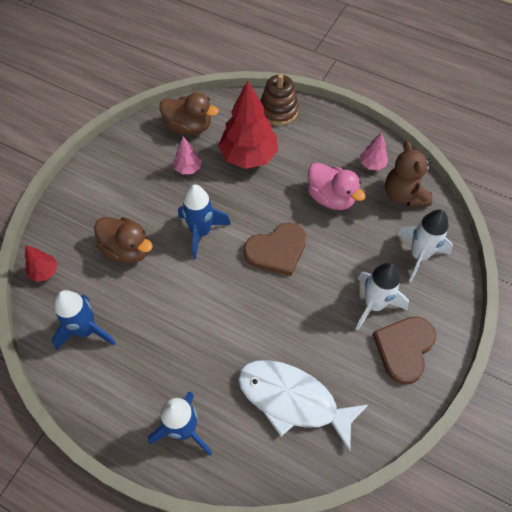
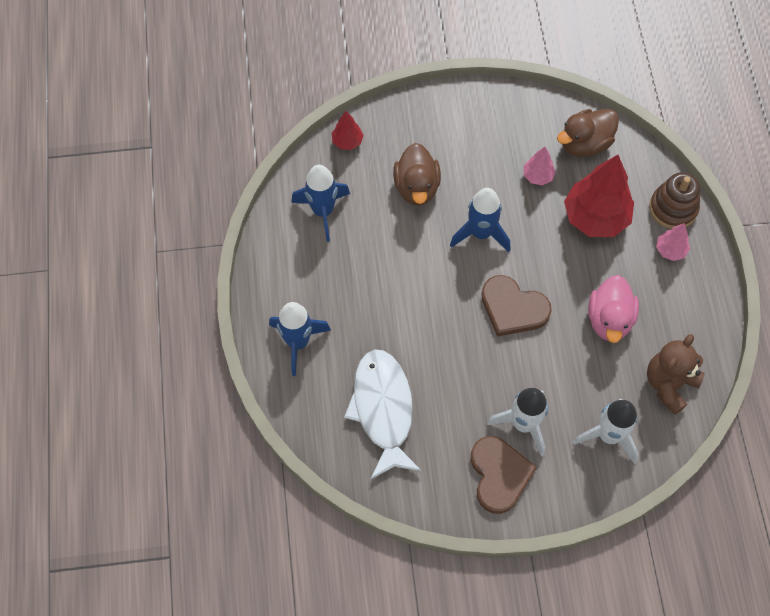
camera: 55 degrees right, 5 degrees up
(189, 126) = (584, 144): brown duck -> brown duck turned 75 degrees clockwise
(372, 164) = (681, 334): pink tree -> pink tree (670, 250)
(404, 349) = (499, 475): brown heart -> brown heart turned 90 degrees clockwise

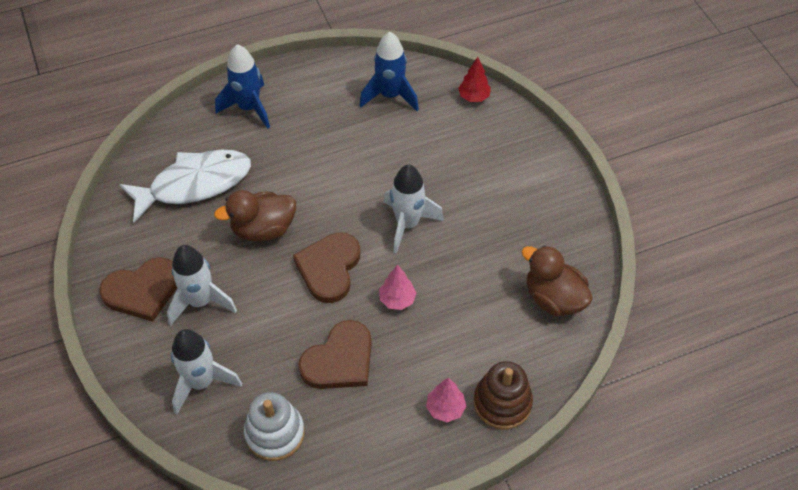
camera: 75 degrees right, 10 degrees down
(416, 187) = (442, 161): brown duck -> brown duck (263, 229)
(481, 233) = (407, 224): blue rocket -> white rocket
(538, 176) = (494, 261): pink tree -> pink tree (397, 300)
(595, 217) = (462, 325): red tree -> none
(609, 319) = (339, 360): pink duck -> brown heart
(669, 384) = (275, 433): brown teddy bear -> white stacking toy

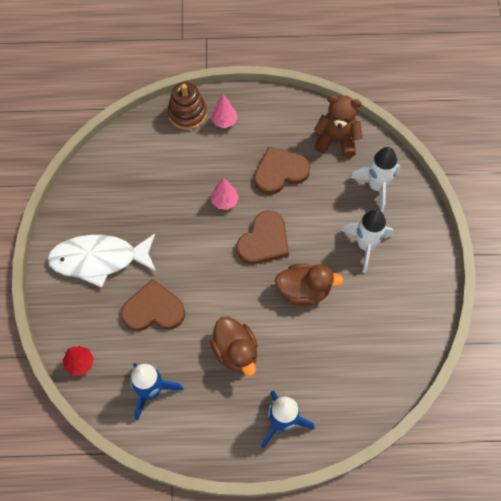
camera: 160 degrees left, 10 degrees up
(142, 291) = (407, 268): brown heart -> brown heart (153, 309)
(194, 184) = (349, 353): white fish -> white fish (99, 259)
(275, 433) = (336, 140): white stacking toy -> brown teddy bear
(407, 224) = (192, 258): white rocket -> none
(553, 298) = (117, 167): brown duck -> brown duck (235, 352)

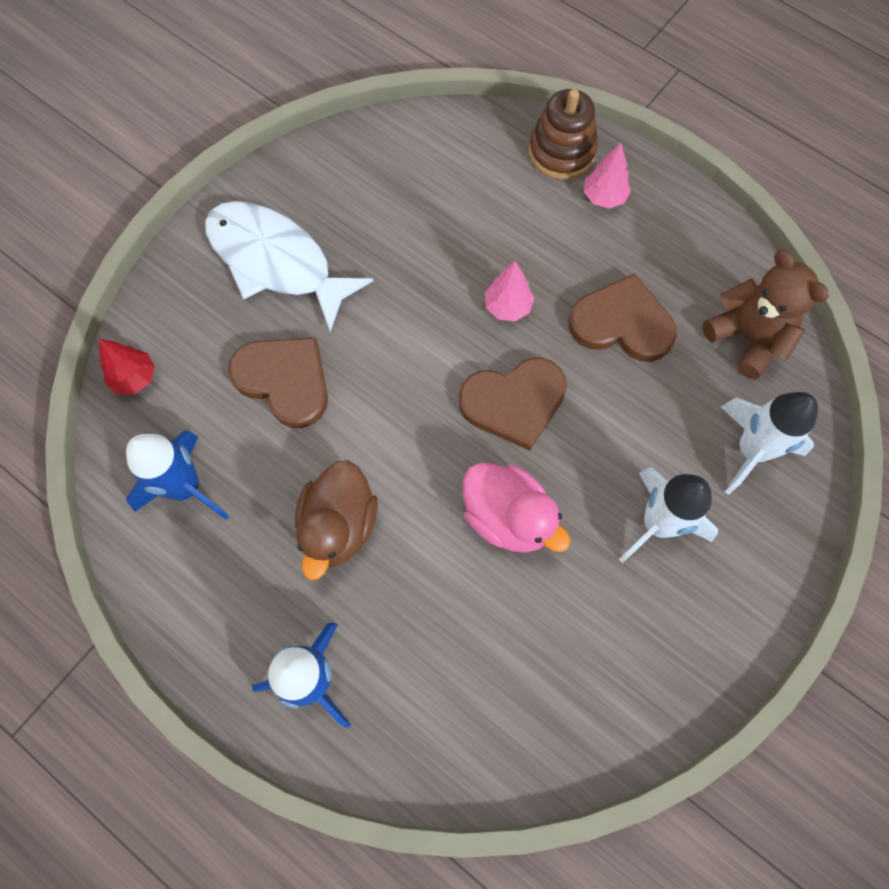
camera: 40 degrees right, 5 degrees up
(304, 291) = (508, 517): brown duck -> pink duck

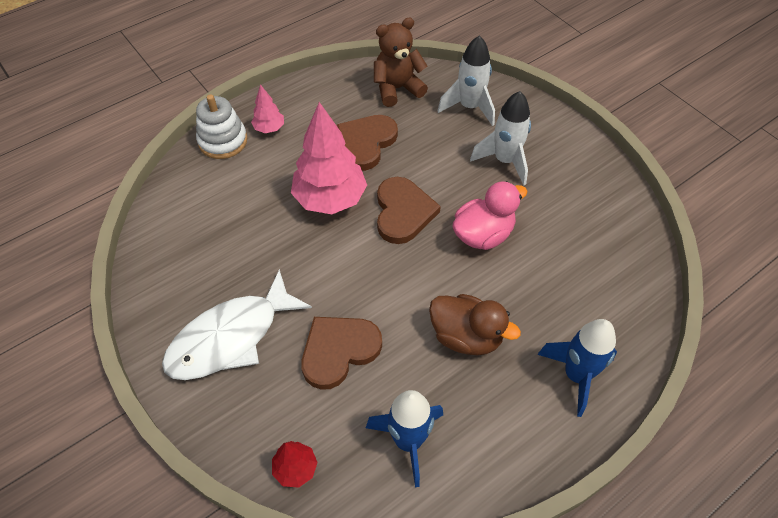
camera: 75 degrees left, 15 degrees down
(508, 306) = (330, 199): pink tree -> pink tree, size x2.10
(561, 152) = (223, 141): brown stacking toy -> white stacking toy

